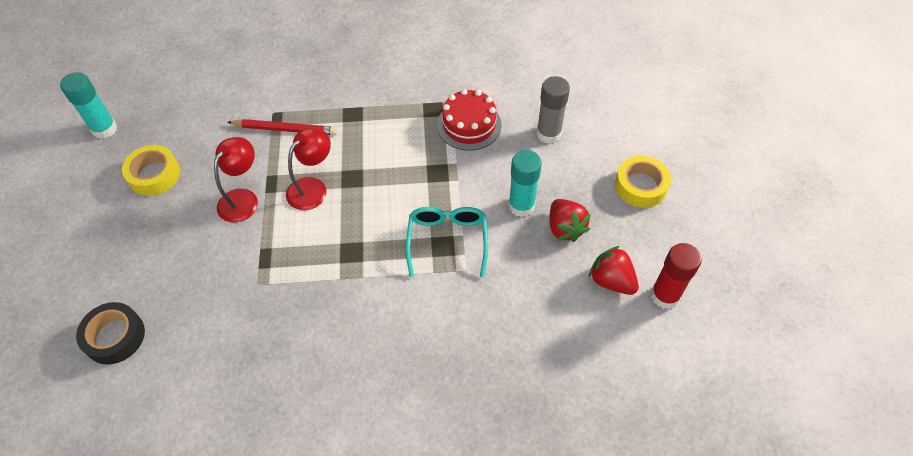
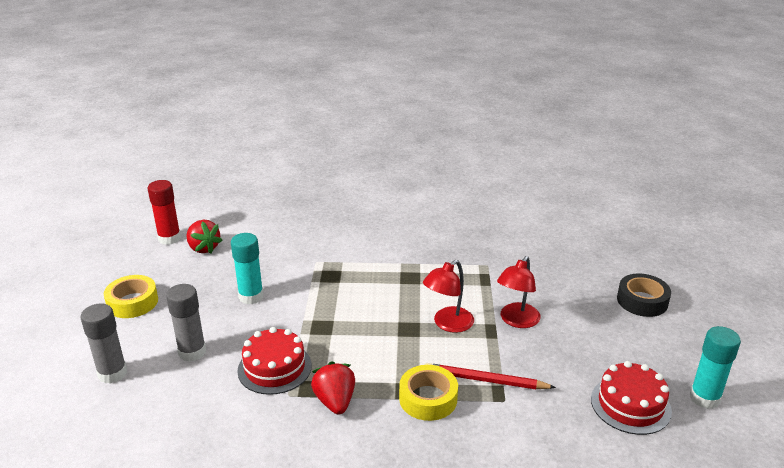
camera: 175 degrees left, 25 degrees down
(115, 337) = (590, 245): black tape -> black tape (642, 301)
(154, 175) = (617, 347): yellow tape -> yellow tape (428, 399)
(170, 118) = (630, 405): none -> red cake
(447, 240) = (325, 279): turquoise glasses -> none
(565, 228) = (221, 279): red strawberry -> red strawberry (335, 401)
(605, 107) = (112, 373): none -> grey glue stick

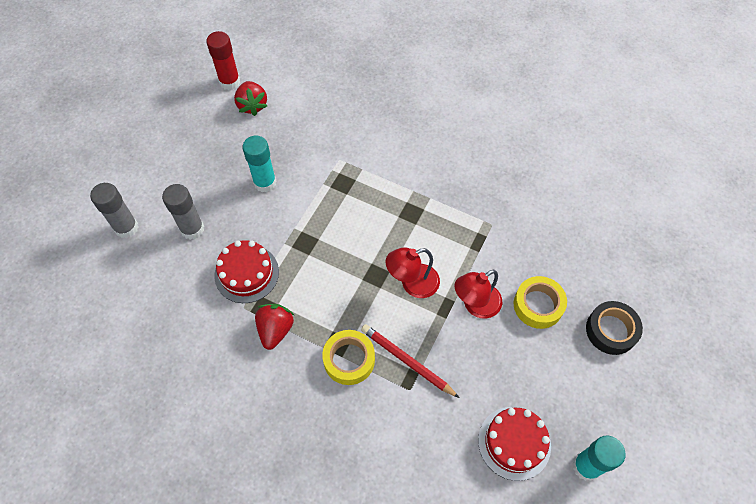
camera: 25 degrees right, 30 degrees up
(132, 302) = (170, 152): yellow tape -> yellow tape (538, 305)

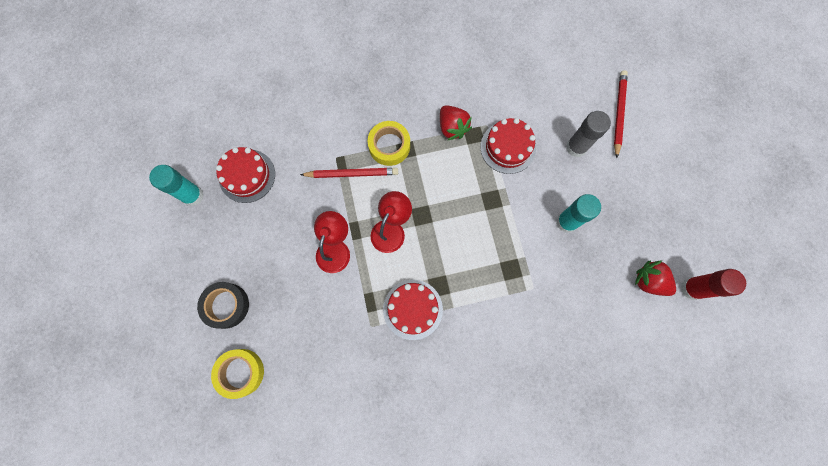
camera: 140 degrees right, 15 degrees up
(126, 228) = (618, 113): grey glue stick -> red pencil
(447, 212) = (413, 309): none -> red cake
(538, 305) = (291, 284): yellow tape -> yellow tape (240, 372)

